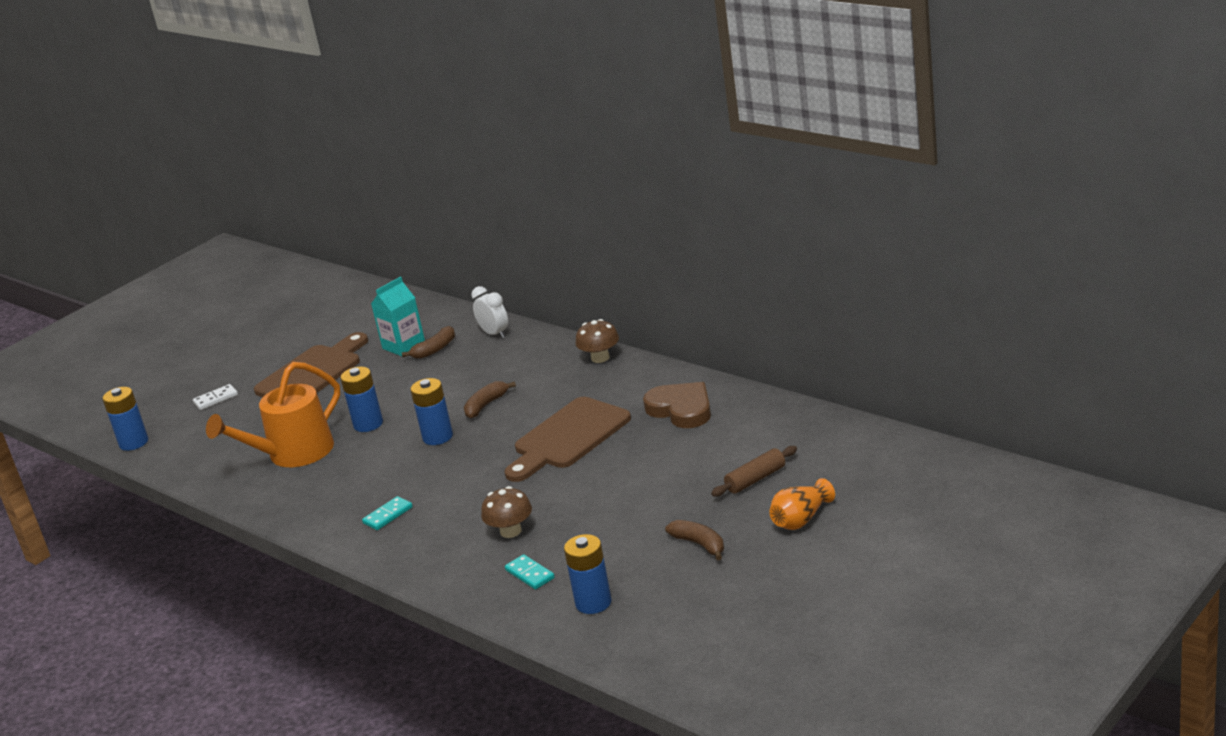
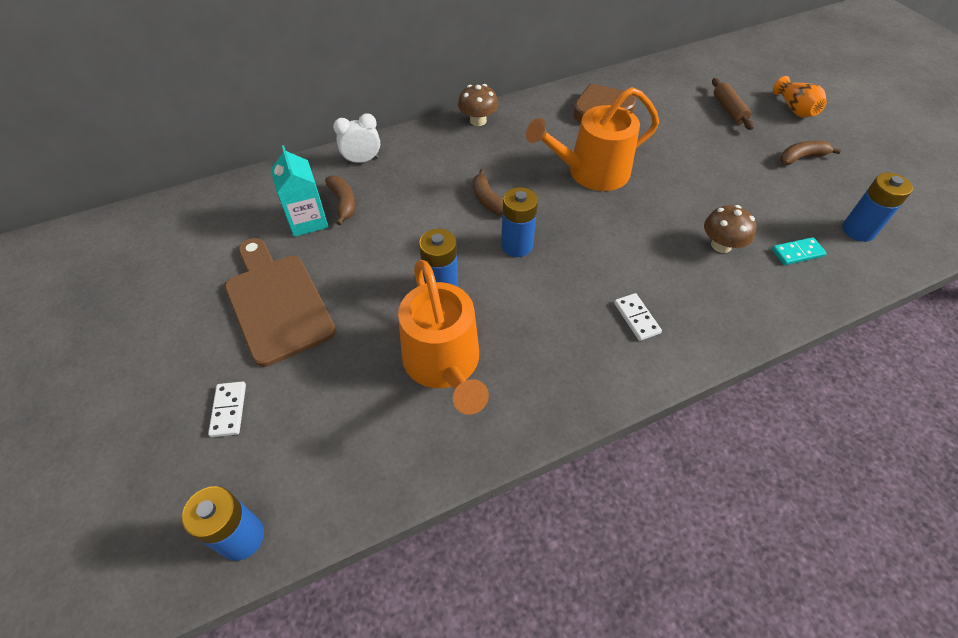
camera: 70 degrees left, 25 degrees up
(388, 515) = (636, 318): turquoise domino -> white domino
(568, 437) = (592, 172): brown cutting board -> orange watering can

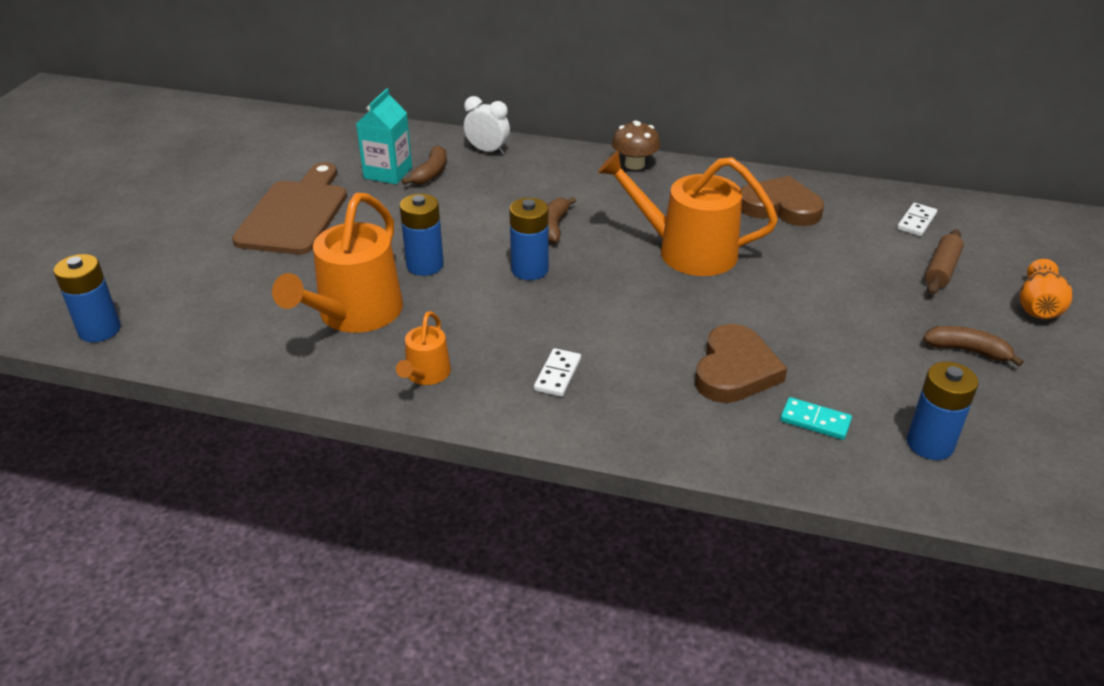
camera: 40 degrees right, 15 degrees down
(229, 410) = (183, 259): white domino -> white domino (916, 222)
(558, 379) = (426, 374): none -> orange watering can
(721, 245) = (735, 370): brown mushroom -> brown heart

